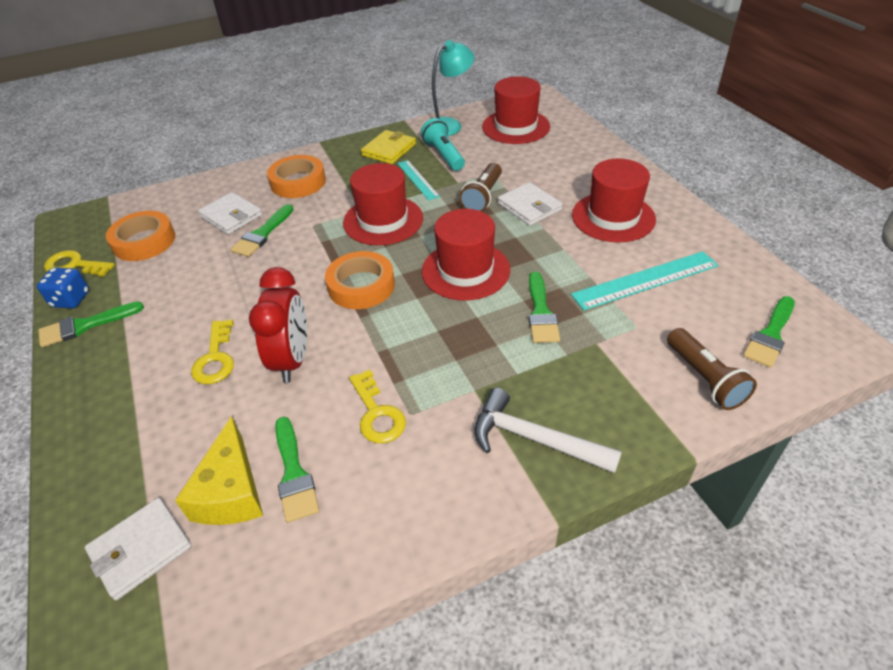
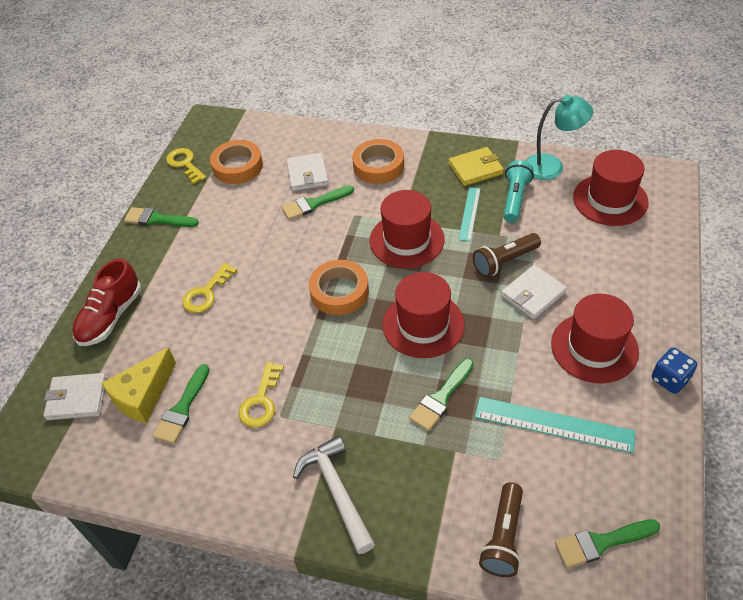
camera: 40 degrees right, 5 degrees up
(71, 300) = (164, 193): blue dice -> blue dice (670, 379)
(109, 442) = (111, 317): none -> red shoe
(292, 360) = (247, 325): red clock -> none
(529, 207) = (533, 294): white wallet -> white wallet turned 45 degrees clockwise

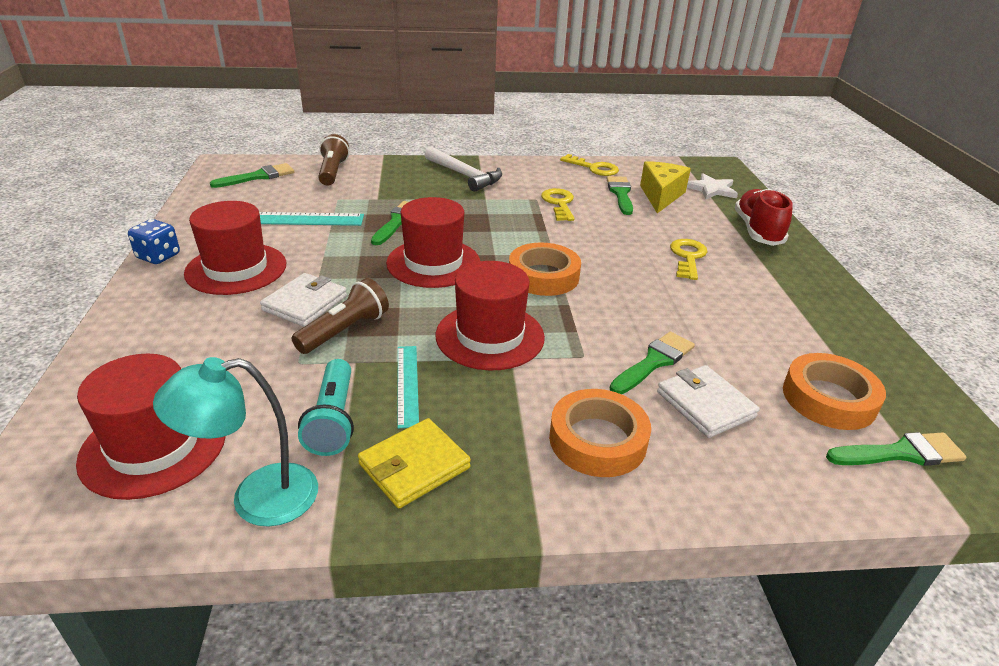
camera: 155 degrees right, 15 degrees down
(77, 398) = (711, 189): white wallet -> white star
(157, 219) = (839, 312): green brush -> green brush (900, 453)
(185, 164) = (913, 388): yellow key -> yellow key (594, 168)

